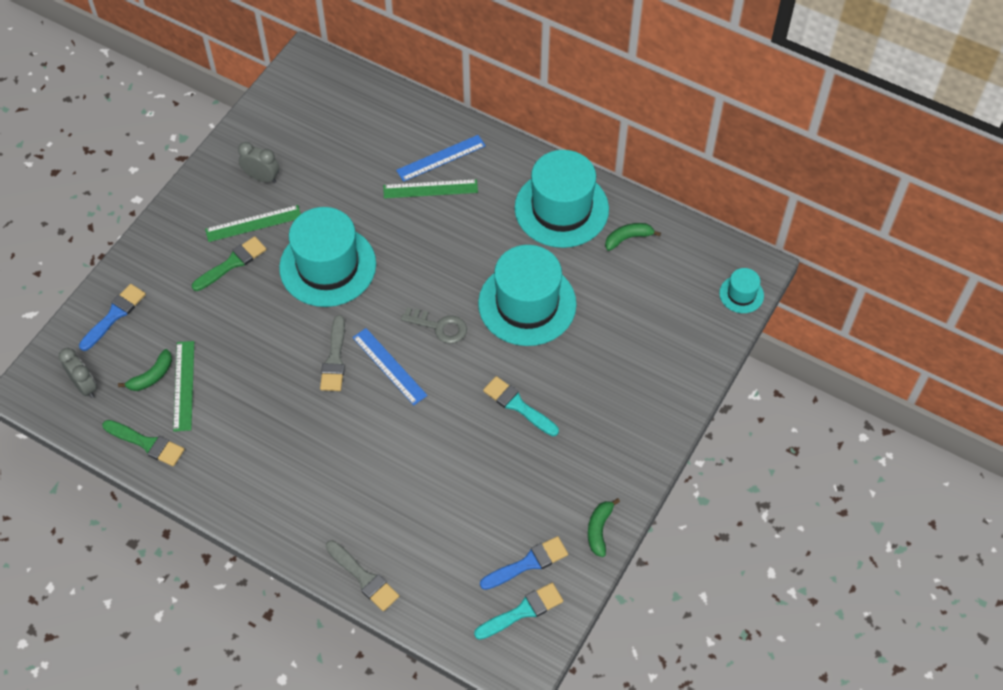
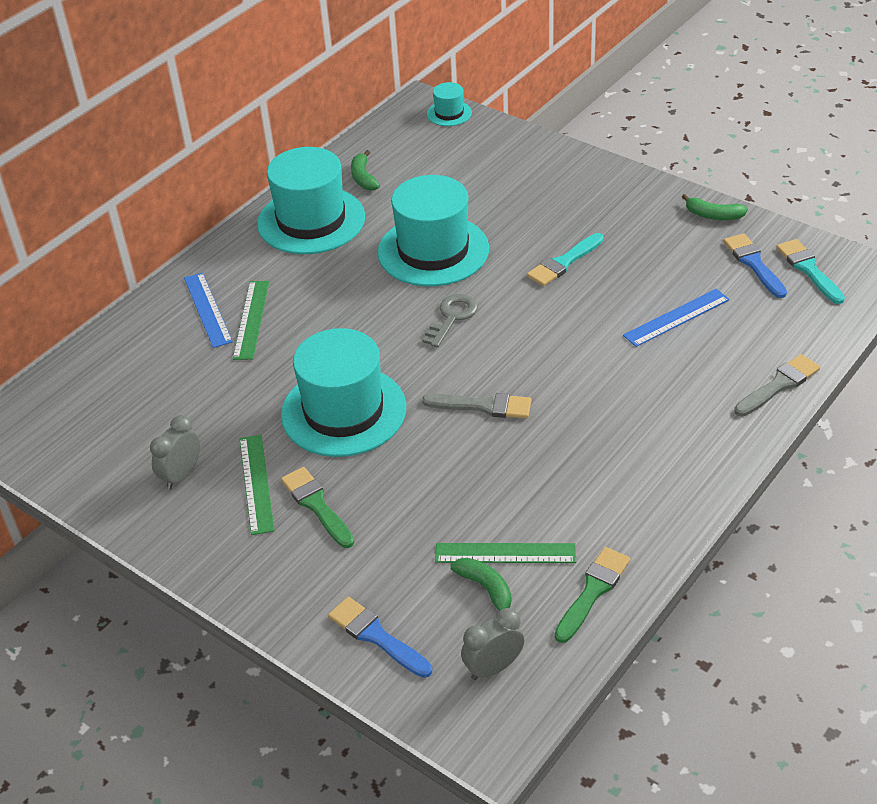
camera: 80 degrees left, 15 degrees down
(389, 366) = (500, 359): blue ruler -> blue ruler (676, 318)

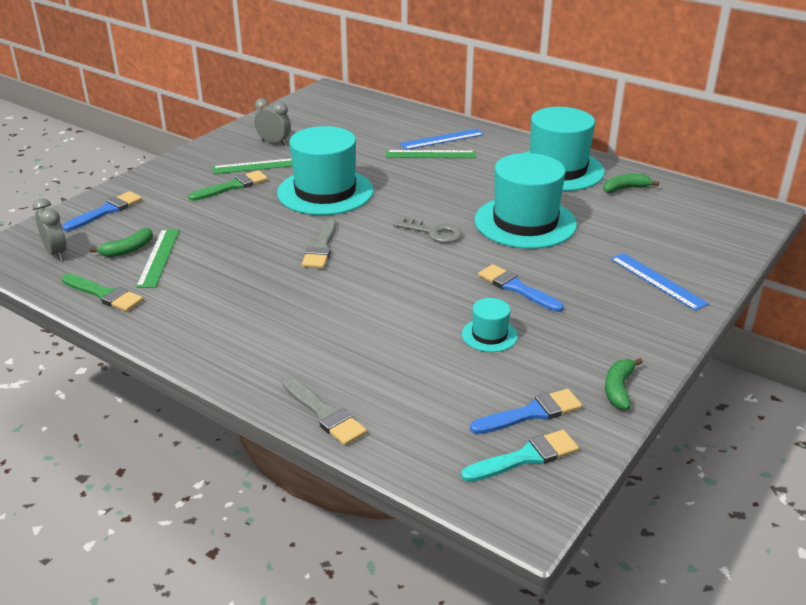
camera: 85 degrees right, 10 degrees down
(449, 113) = (750, 226): turquoise hat -> turquoise hat (489, 335)
(563, 262) = (516, 288): turquoise brush -> blue brush
(676, 318) = (434, 352): blue ruler -> blue ruler (657, 281)

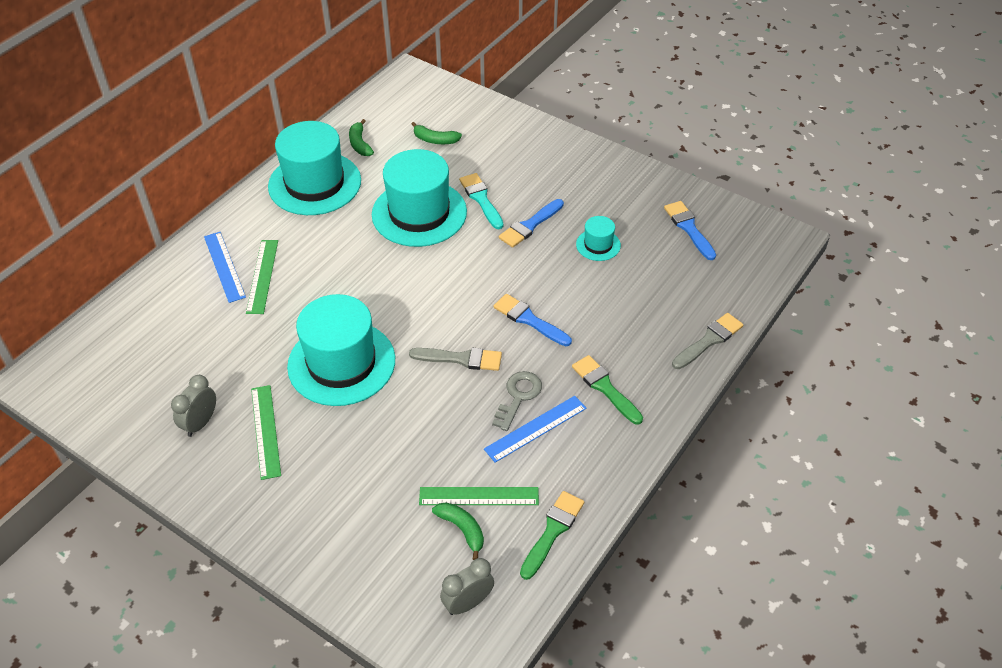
camera: 90 degrees left, 15 degrees up
(106, 211) = (368, 574): blue brush -> blue brush (529, 320)
(232, 186) = (317, 451): green brush -> green brush (605, 388)
(434, 232) = (435, 275): grey key -> grey key (518, 396)
(525, 457) = (734, 234): turquoise brush -> turquoise brush (481, 199)
(618, 389) = (655, 183): green banana -> green banana (435, 140)
(657, 281) = (517, 146): blue ruler -> blue ruler (536, 429)

